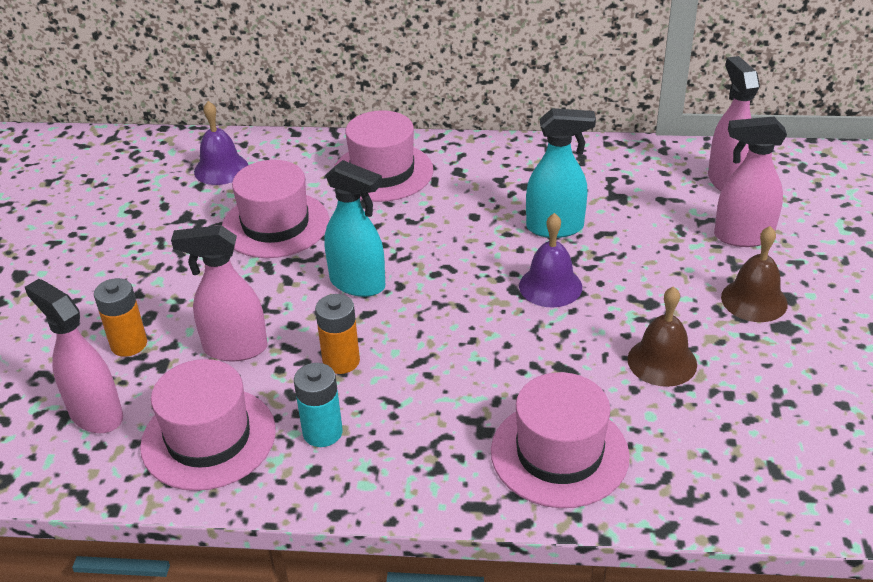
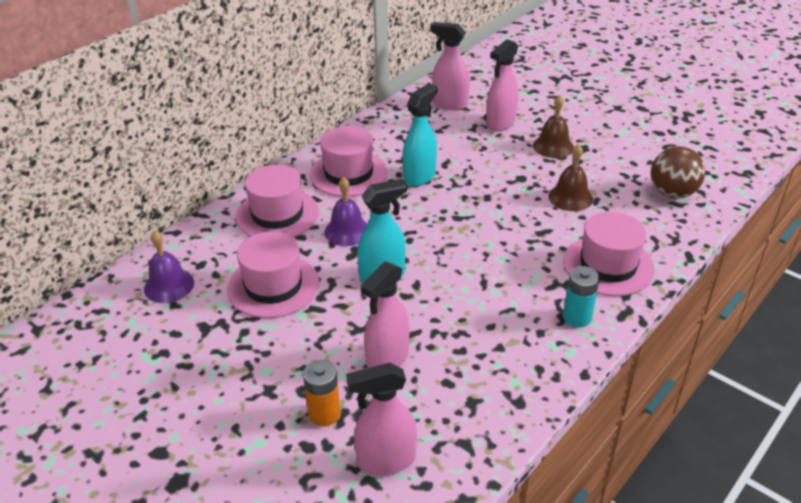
camera: 55 degrees left, 0 degrees up
(208, 438) = (466, 407): pink hat -> pink hat (348, 173)
(322, 432) = (509, 351): turquoise battery -> turquoise battery (577, 317)
(341, 361) = (451, 315): orange battery -> none
(550, 286) = (470, 203): purple bell -> purple bell (347, 231)
(795, 455) = (672, 193): none -> brown ball

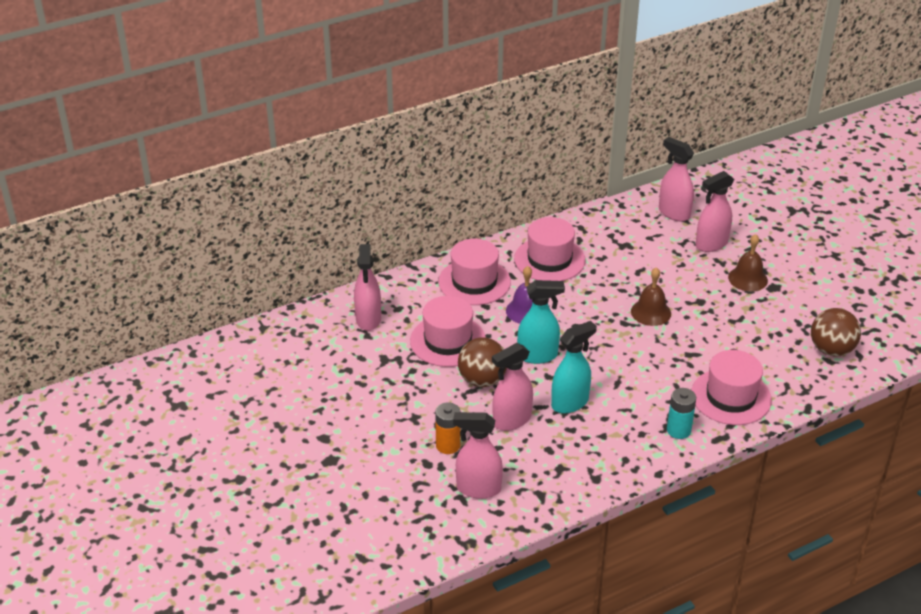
camera: 20 degrees right, 0 degrees up
(169, 285) = (368, 319): purple bell -> pink spray bottle
(332, 320) = (482, 380): none -> brown ball
(420, 176) = (610, 278): turquoise spray bottle -> turquoise spray bottle (570, 403)
(570, 197) = (734, 330): brown bell -> brown bell (651, 312)

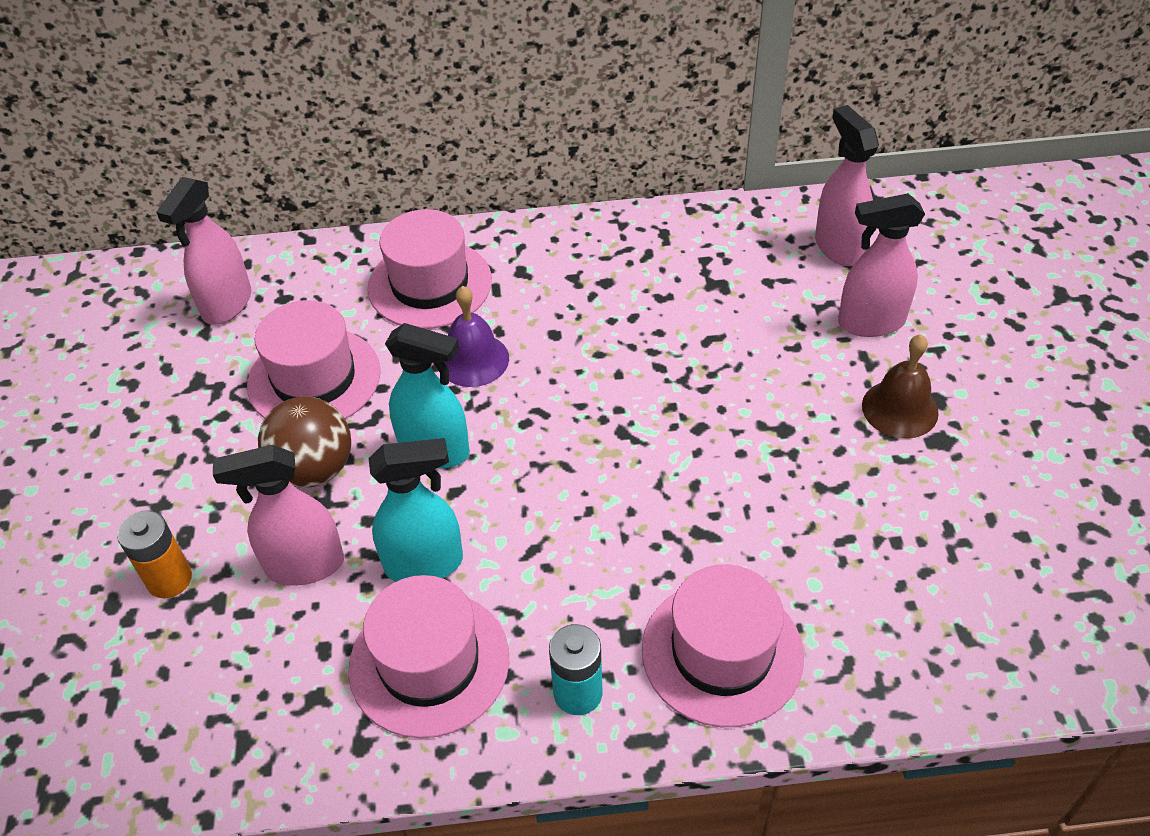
camera: 25 degrees right, 10 degrees up
(478, 488) = (151, 687): pink spray bottle -> none
(549, 259) = (575, 277): pink hat -> pink hat (429, 663)
(651, 312) = (681, 425): brown bell -> none
(831, 350) = (983, 612): brown ball -> none

